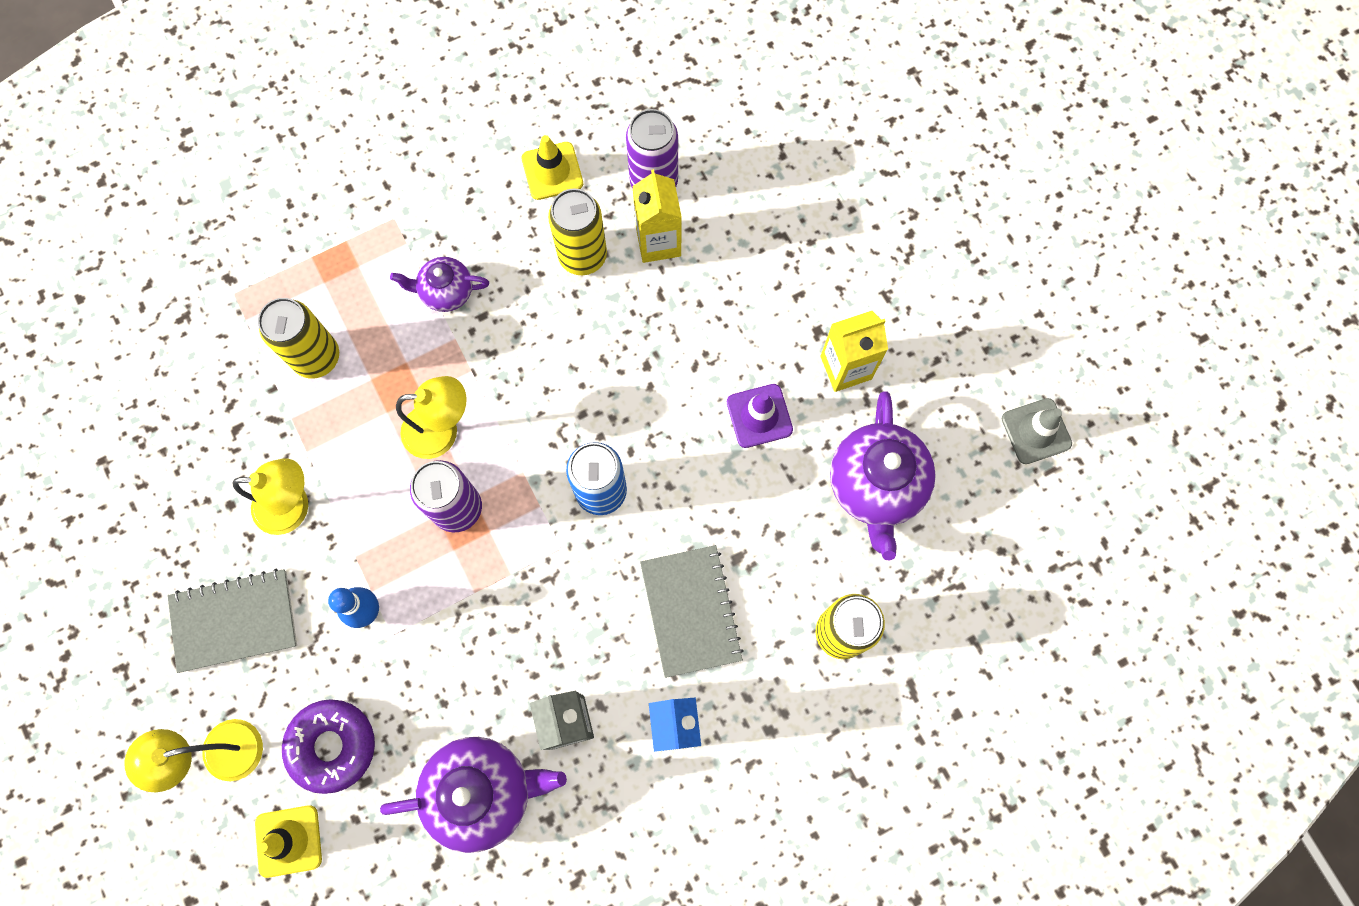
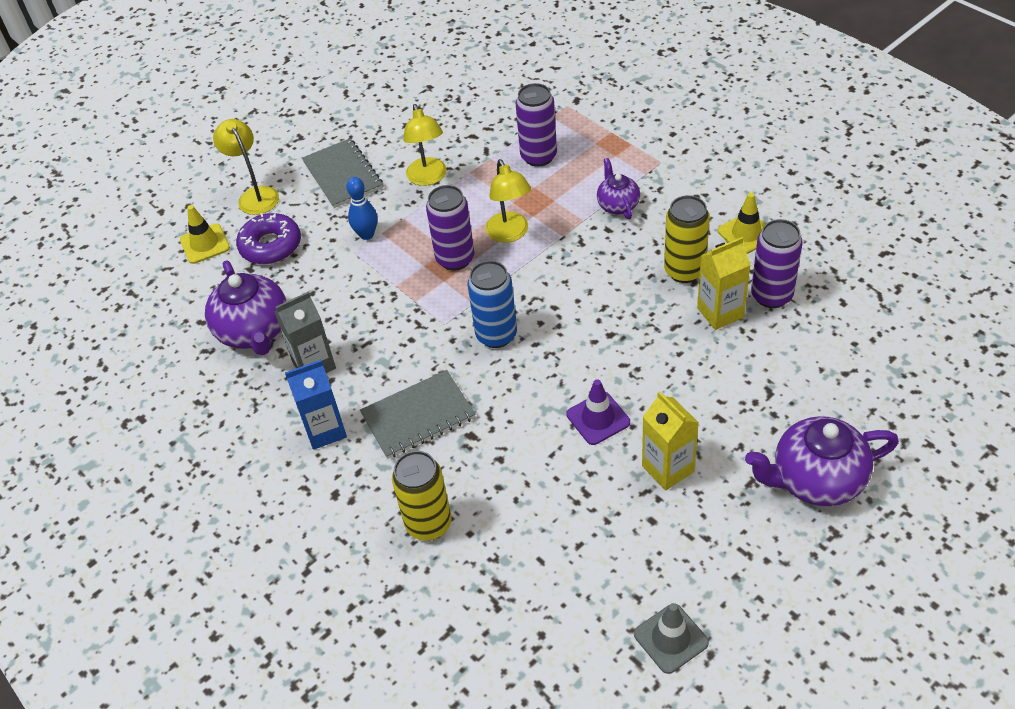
camera: 80 degrees right, 25 degrees down
(316, 357) = (538, 156): yellow can -> purple can
(876, 485) = (568, 518): purple teapot -> purple teapot (816, 479)

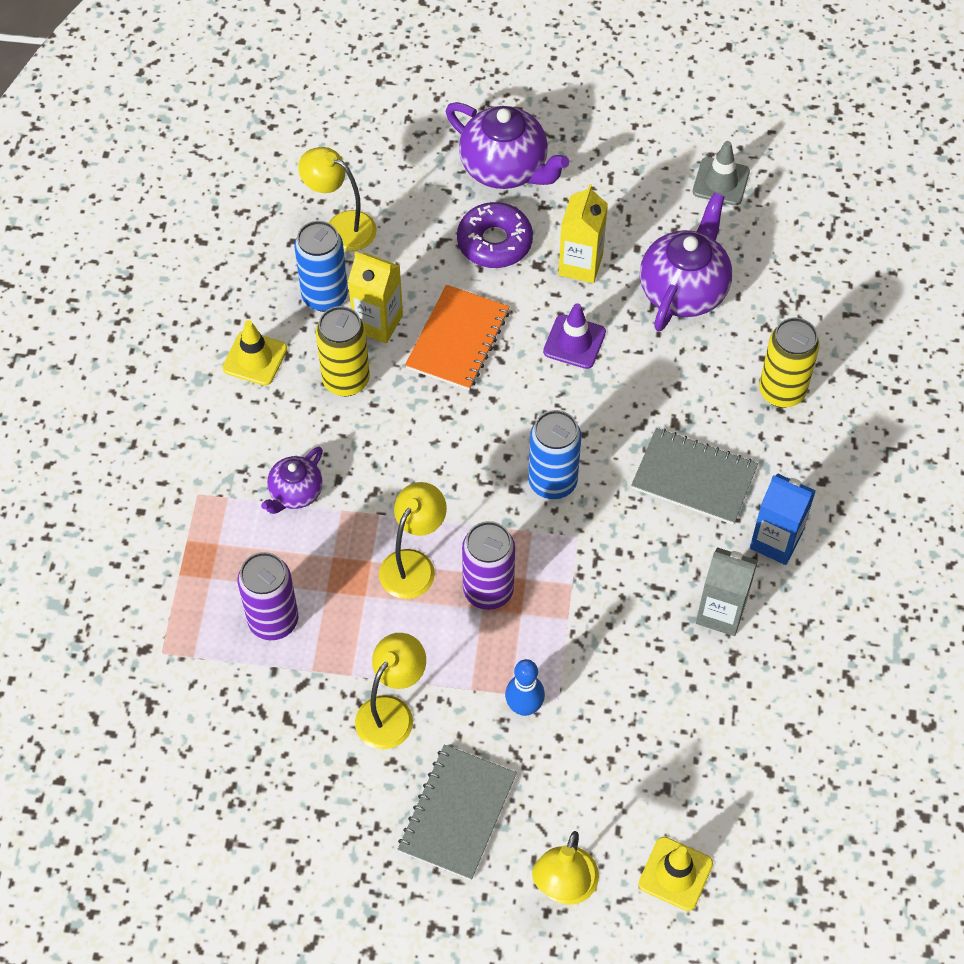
camera: 135 degrees left, 10 degrees up
(254, 331) = (734, 705): purple teapot -> purple teapot (684, 290)
(270, 246) = (619, 796): purple donut -> purple donut (494, 242)
(664, 350) = (458, 339): none -> orange notebook
(771, 295) = (325, 296): purple can -> blue can
(835, 338) = (341, 226): none -> yellow lamp

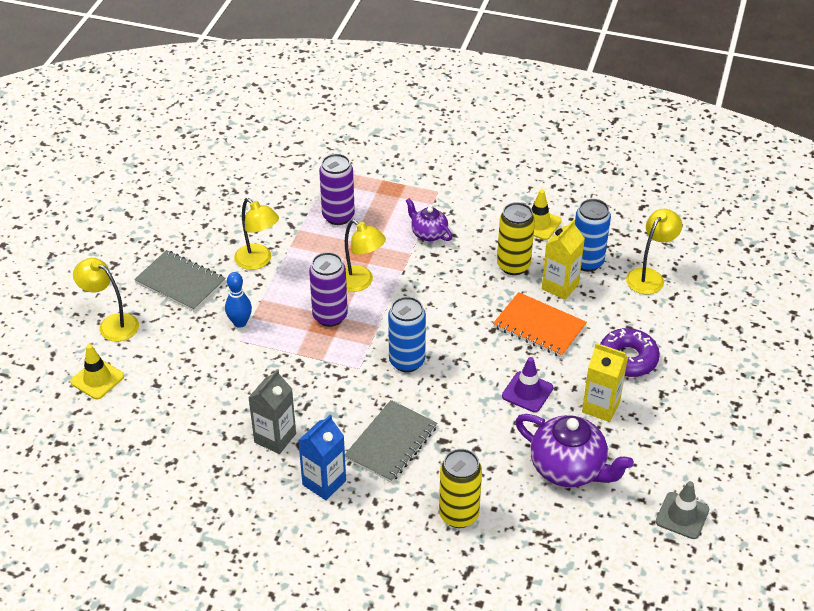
camera: 100 degrees right, 15 degrees down
(505, 168) = (702, 375): purple teapot -> none

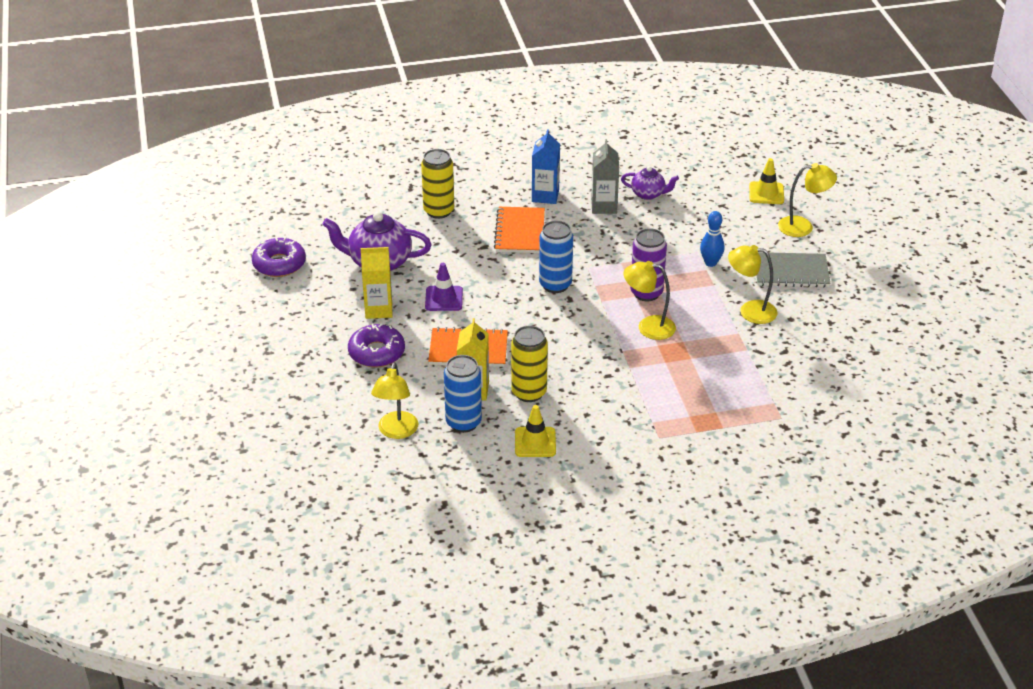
camera: 150 degrees right, 5 degrees down
(338, 216) = (726, 375): purple can -> none
(391, 443) = (520, 232): grey notebook -> orange notebook
(428, 233) = (630, 391): purple teapot -> purple teapot (648, 194)
(682, 516) = (279, 264): grey traffic cone -> purple donut

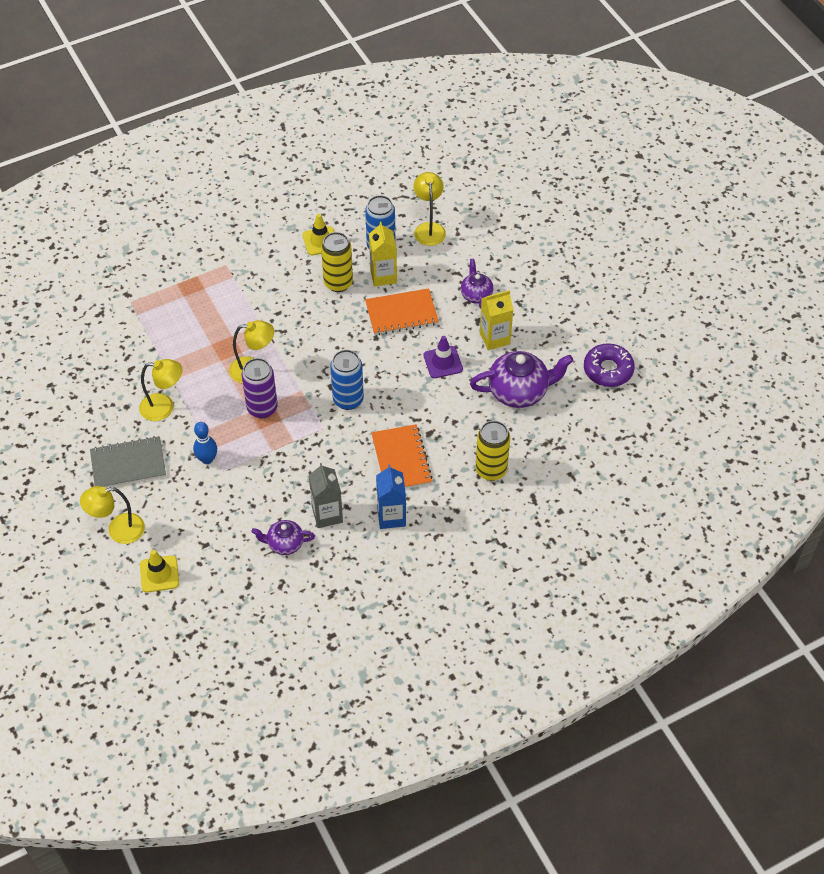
camera: 165 degrees right, 15 degrees up
(376, 352) = (476, 295): purple donut -> purple teapot

